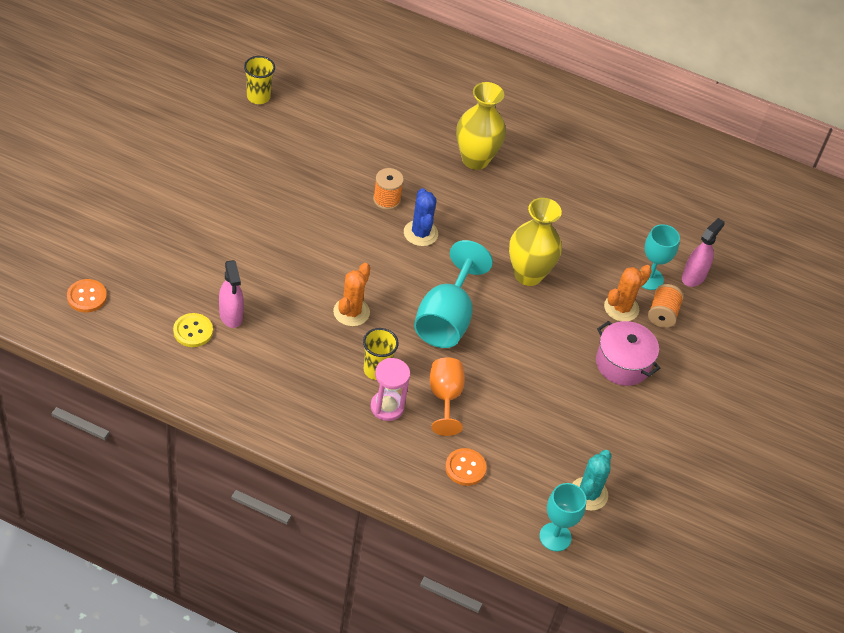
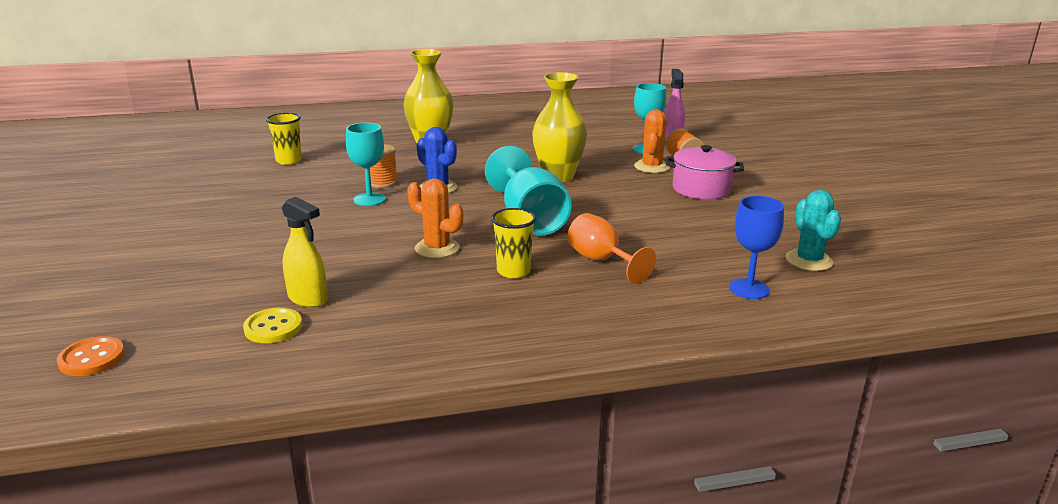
camera: 30 degrees left, 25 degrees down
(231, 315) = (308, 299): pink spray bottle -> yellow spray bottle
(258, 97) = (185, 172): yellow cup -> yellow cup (289, 161)
(351, 312) = (437, 248): orange cactus -> orange cactus turned 45 degrees counterclockwise
(387, 407) = (559, 289): pink hourglass -> none
(465, 468) = (691, 293): orange button -> none
(508, 490) = (749, 289): none -> blue goblet
(555, 537) = (836, 297): turquoise goblet -> turquoise goblet (369, 199)

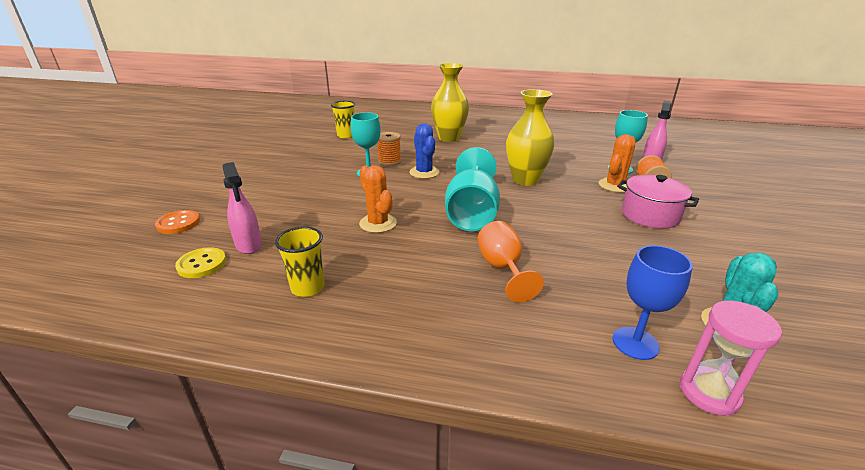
camera: 25 degrees right, 5 degrees up
(92, 358) = (77, 257): orange button -> orange button (178, 223)
(308, 299) = (249, 245): yellow spray bottle -> pink spray bottle
(513, 271) = (418, 260): yellow cup -> yellow cup (307, 288)
(816, 306) = (709, 393): none -> pink hourglass

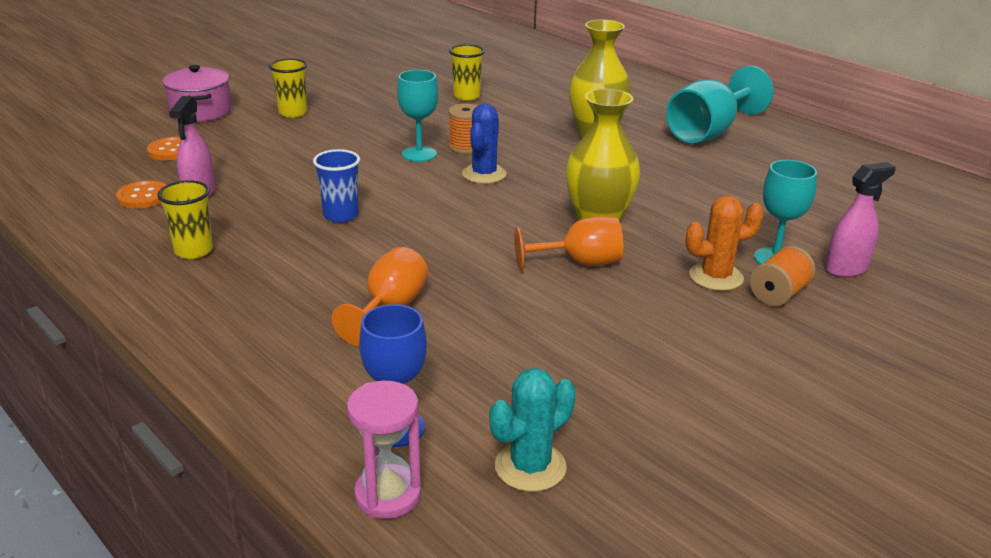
camera: 35 degrees right, 0 degrees up
(202, 264) = (143, 196): yellow button -> orange button
(243, 172) = (293, 113): none -> yellow cup
(378, 223) = (341, 215): orange cactus -> blue cup
(471, 213) = (457, 241): turquoise goblet -> turquoise goblet (709, 132)
(549, 201) = (579, 263): none -> orange goblet
(650, 215) = (686, 330): pink pot -> pink pot (201, 111)

